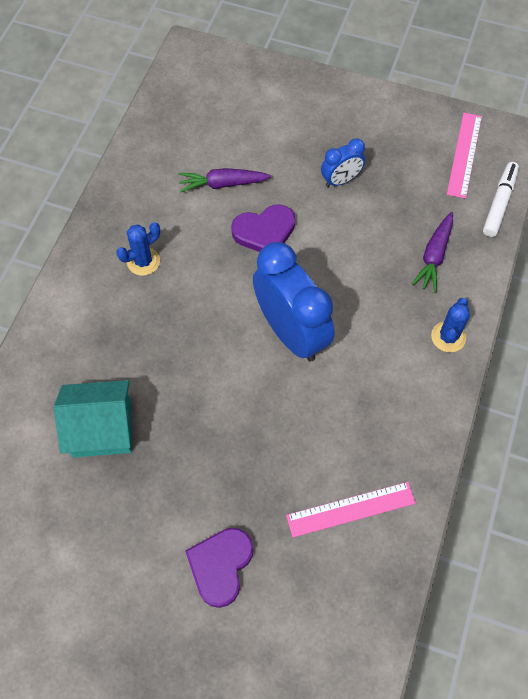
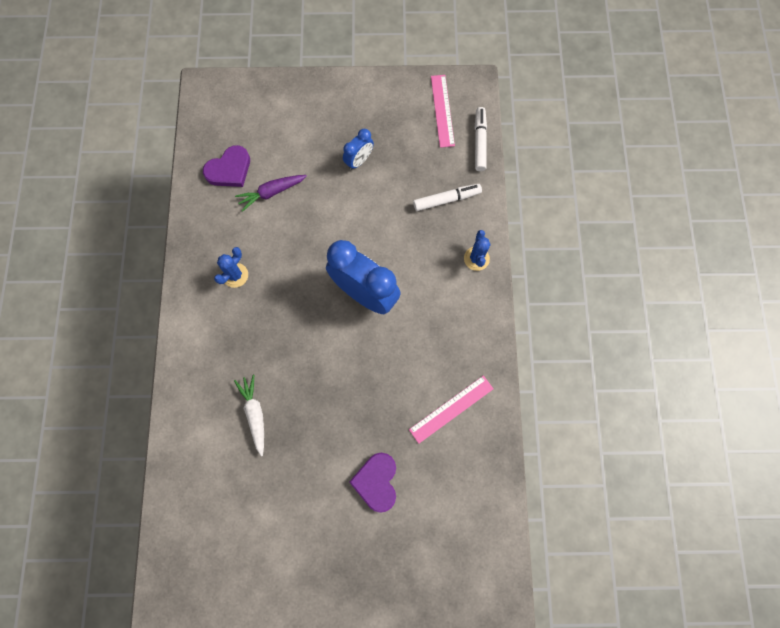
camera: 20 degrees left, 10 degrees up
(101, 428) = (254, 414): turquoise house -> white carrot
(264, 232) = (317, 221): purple heart -> purple heart (229, 169)
(434, 256) = (446, 199): purple carrot -> white marker

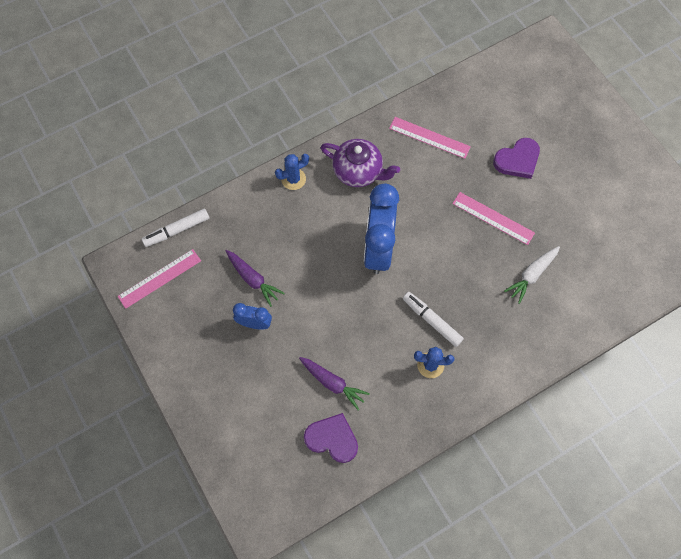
camera: 120 degrees left, 5 degrees down
(331, 415) = (493, 218): none -> pink ruler
(398, 178) = (253, 279): none -> purple carrot
(446, 199) = (251, 229): white marker -> white marker (431, 320)
(452, 320) = (358, 171): none -> purple teapot

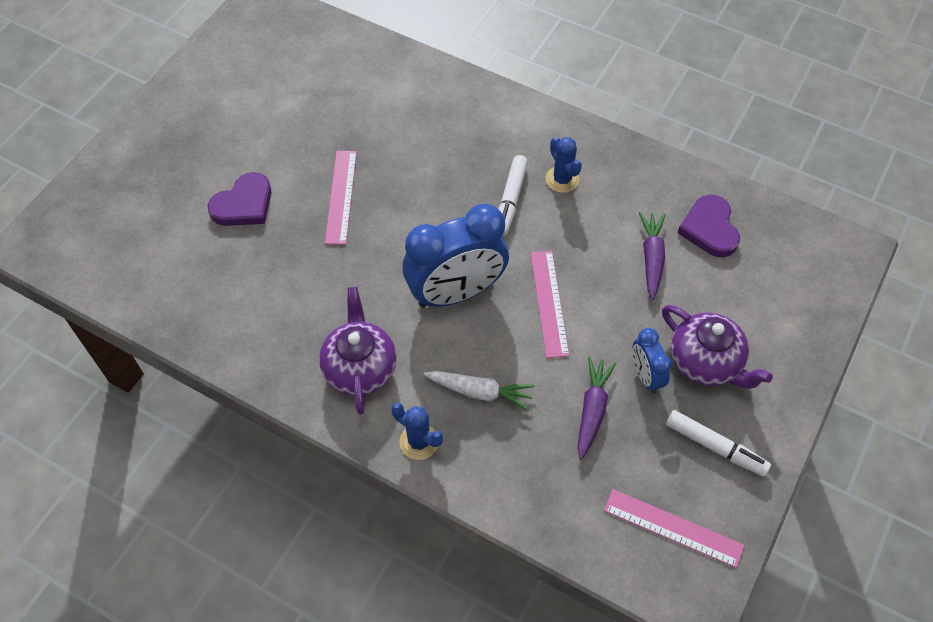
camera: 120 degrees left, 10 degrees down
(177, 230) = (592, 550): white marker -> white marker (715, 447)
(240, 365) = (706, 362): none -> purple teapot
(429, 137) = (260, 311): pink ruler -> pink ruler (549, 303)
(517, 160) = (244, 204): purple heart -> purple heart turned 105 degrees clockwise
(532, 275) = (392, 134): white carrot -> white carrot (480, 392)

